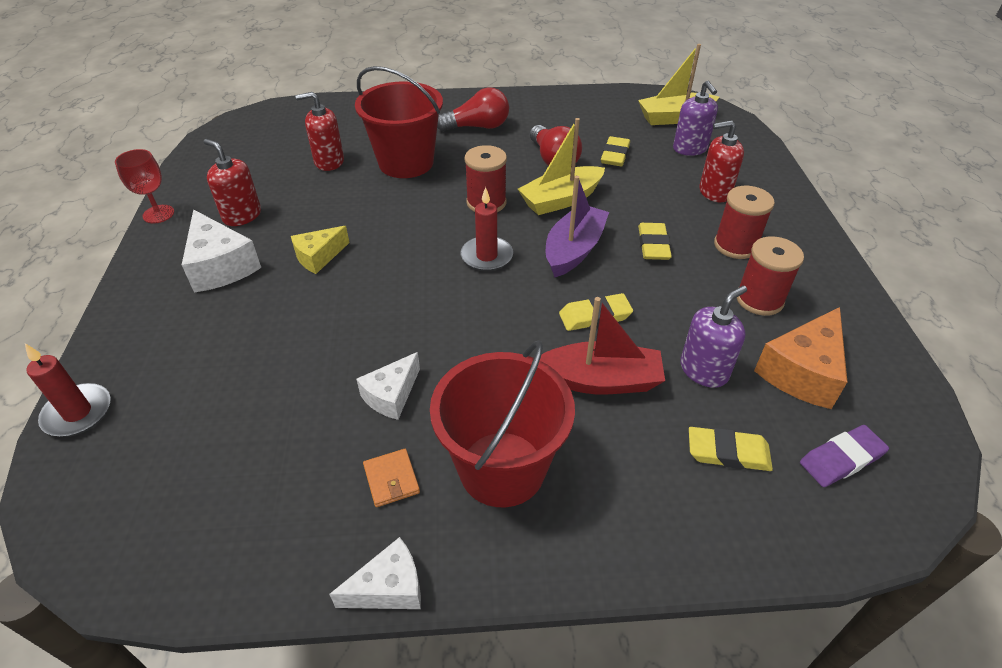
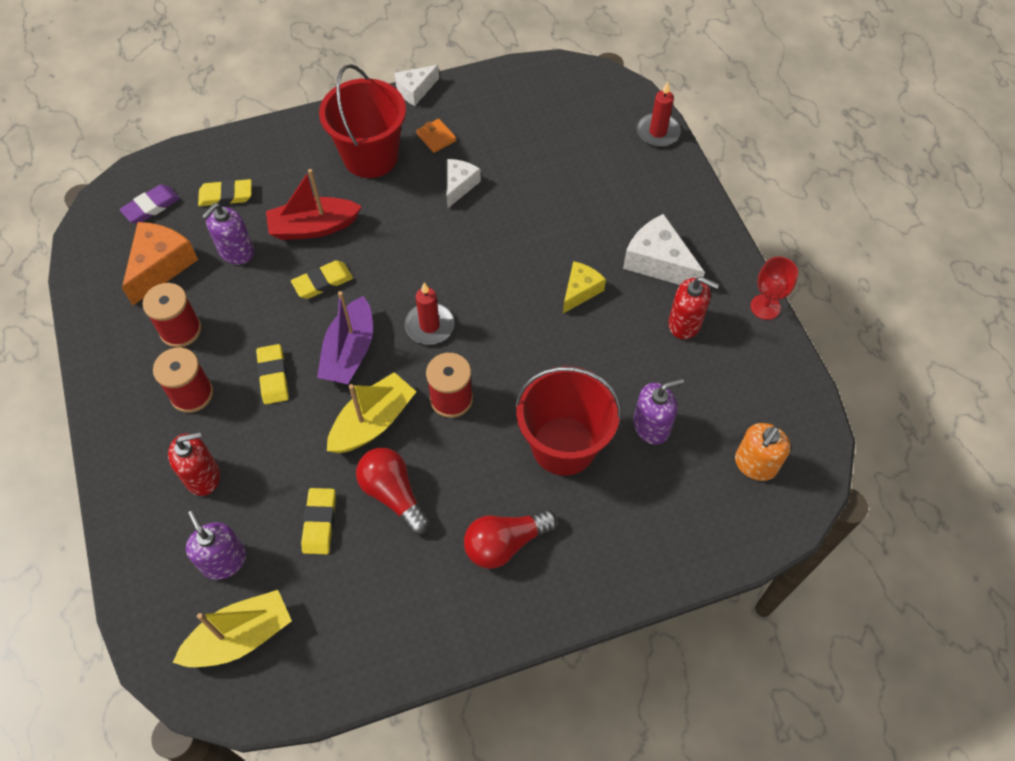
camera: 165 degrees right, 15 degrees up
(270, 133) = (755, 464): none -> orange soap dispenser
(329, 162) = (651, 426): red soap dispenser -> purple soap dispenser

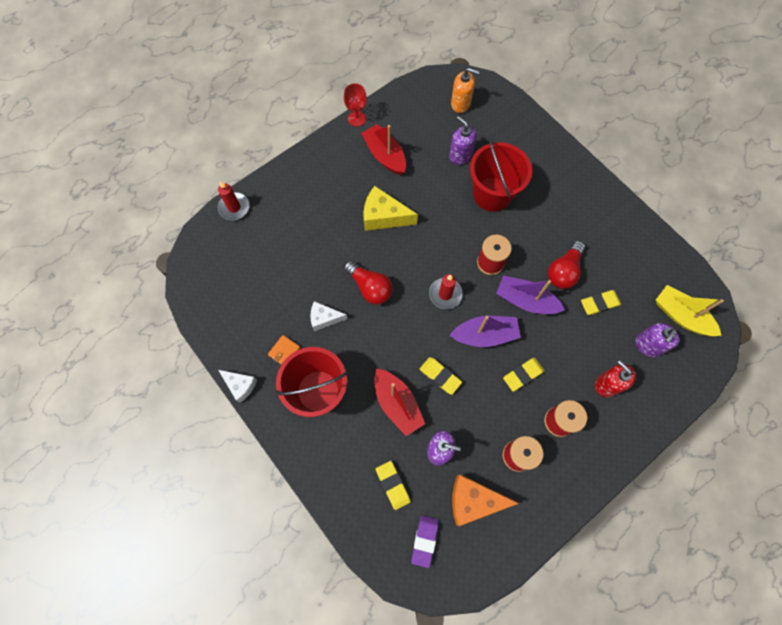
camera: 110 degrees left, 10 degrees up
(151, 207) = (425, 540): purple eraser -> purple eraser turned 75 degrees clockwise
(373, 422) = (525, 300): yellow boat -> purple boat
(505, 543) = (562, 205): red light bulb -> red light bulb (370, 287)
(580, 291) = (383, 216): yellow cheese -> yellow cheese, size x1.58
(658, 262) = (345, 180): white cheese -> none
(685, 323) = (385, 155): red soap dispenser -> red boat

